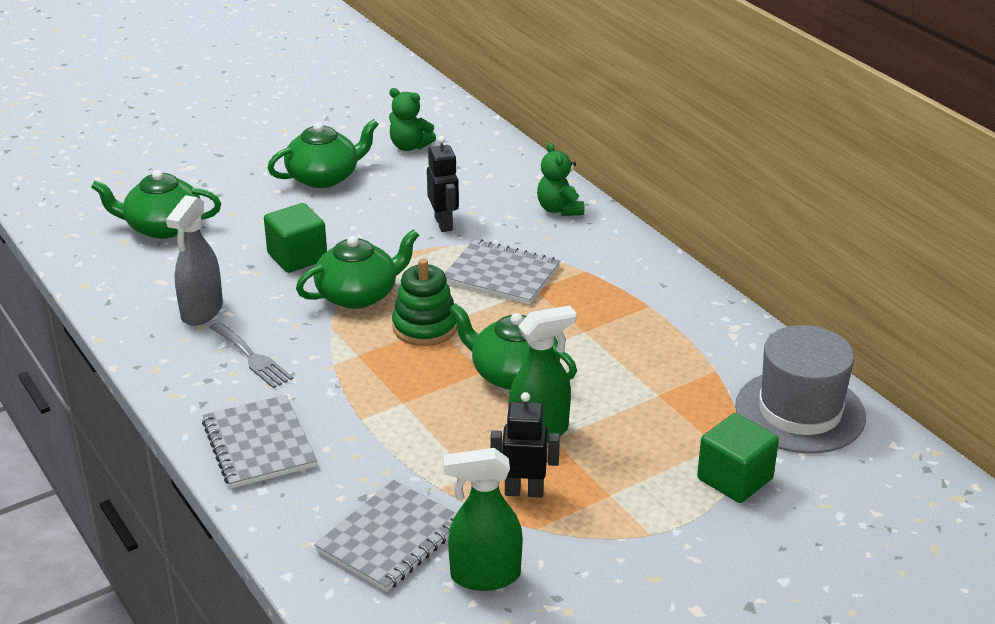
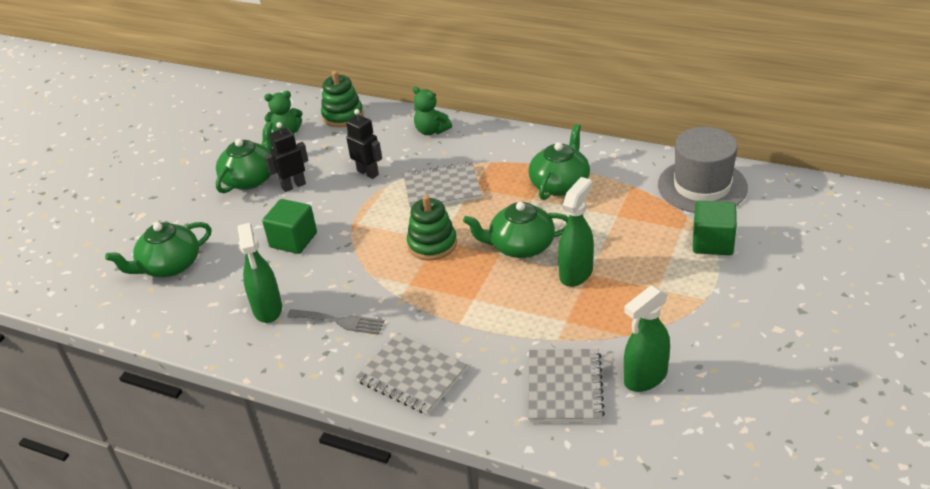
camera: 30 degrees left, 5 degrees up
(201, 311) = (267, 309): grey spray bottle -> green spray bottle
(358, 295) = (364, 245): green teapot -> green teapot (560, 184)
(485, 153) = (343, 116): none -> green stacking toy
(524, 491) = (608, 314): black robot -> black robot (293, 186)

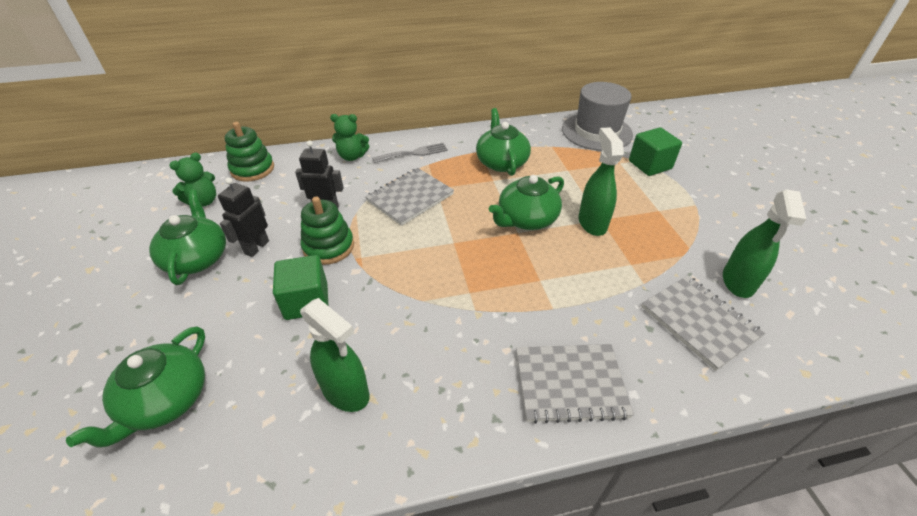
camera: 40 degrees left, 5 degrees up
(340, 321) = (441, 364): grey fork -> grey fork (414, 153)
(432, 244) = (452, 247): green stacking toy -> green stacking toy (328, 247)

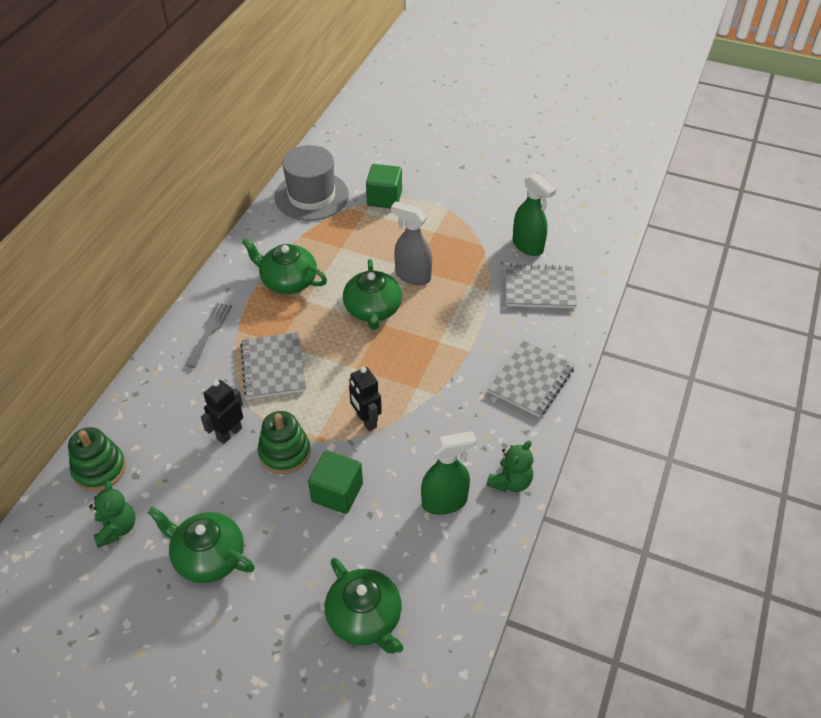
camera: 55 degrees left, 5 degrees up
(256, 247) = (235, 505): black robot -> black robot (366, 421)
(352, 156) = (164, 379): green teddy bear -> green teddy bear (510, 482)
(592, 223) = (412, 276): green spray bottle -> grey spray bottle

